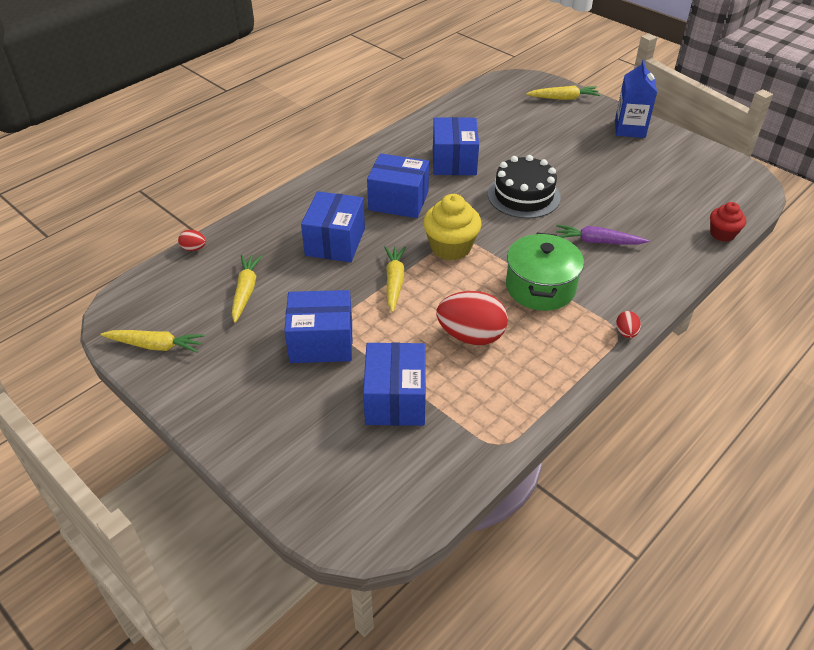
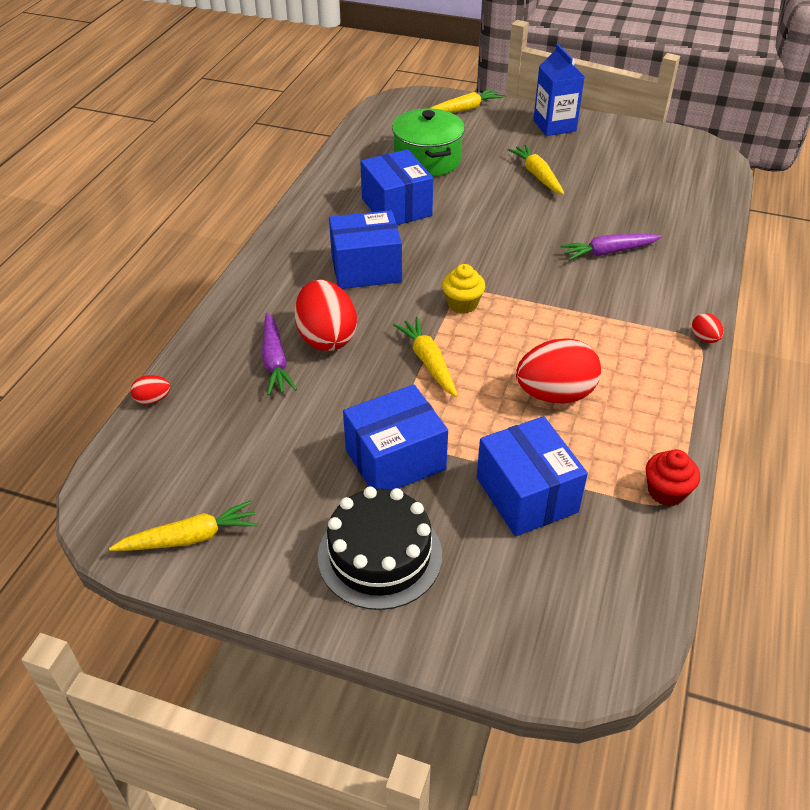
camera: 25 degrees left, 0 degrees up
(246, 291) = (259, 430): yellow carrot -> yellow carrot (537, 175)
(289, 247) = (275, 361): none -> purple carrot
(335, 242) = (326, 337): blue box -> red egg
(450, 247) = (462, 304): yellow cupcake -> yellow cupcake, size x0.61
(523, 196) = (498, 224): black cake -> black cake (380, 555)
(540, 287) = (587, 318): green pot -> green pot (427, 160)
(722, 234) = (718, 209): red cupcake -> red cupcake (666, 491)

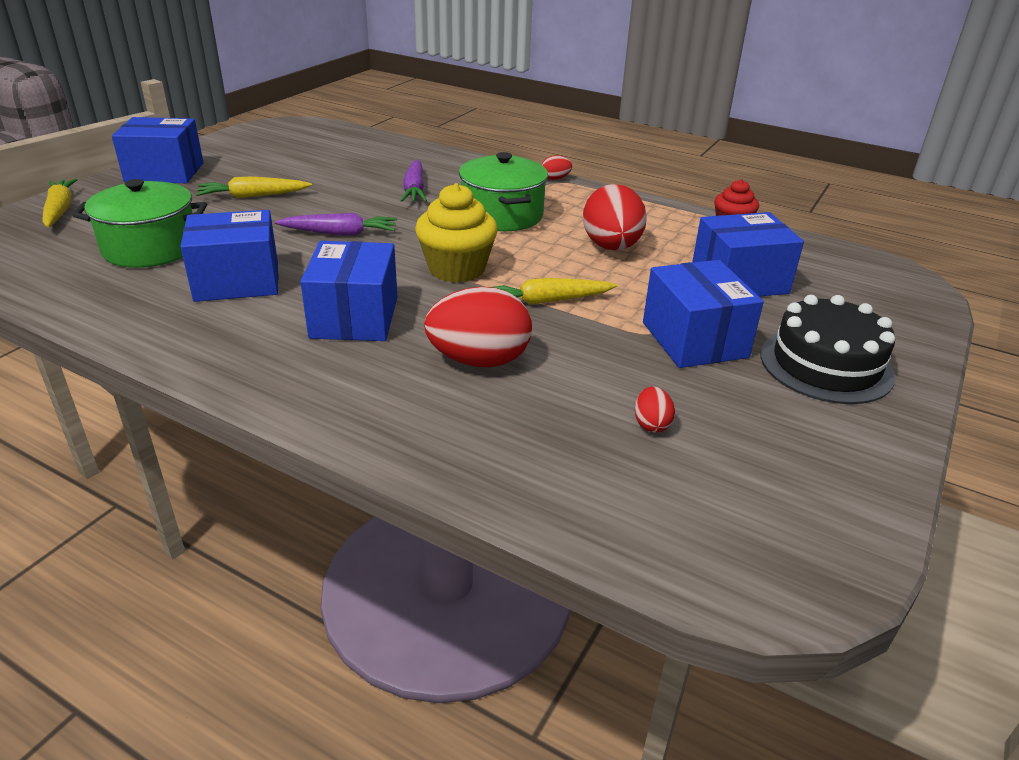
camera: 80 degrees left, 10 degrees down
(153, 399) = (563, 527): red egg -> red egg (651, 424)
(190, 538) = (828, 499): yellow carrot -> none
(275, 361) = (511, 404): purple carrot -> purple carrot (340, 233)
(462, 304) = (456, 269): yellow cupcake -> yellow cupcake, size x1.63
(554, 126) = (164, 172): blue carton -> blue box
(585, 314) = (502, 215): none -> green pot

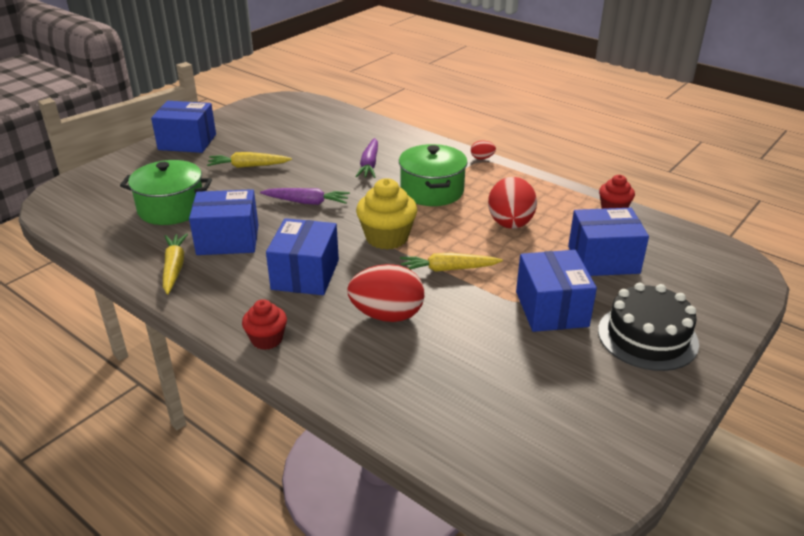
camera: 10 degrees right, 0 degrees up
(60, 210) = (112, 173): yellow carrot -> yellow carrot (174, 268)
(314, 402) = (267, 339): none -> red cupcake
(651, 424) = (499, 375): red egg -> none

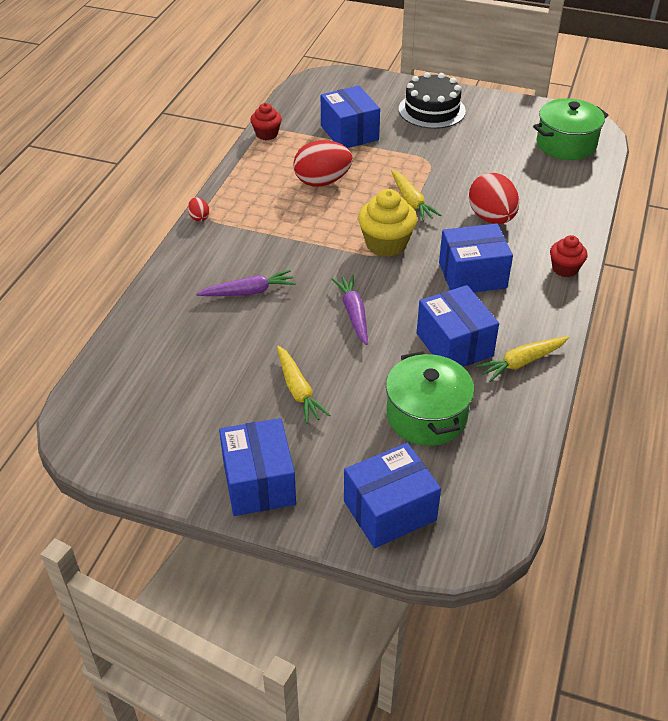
camera: 110 degrees left, 10 degrees up
(432, 191) = (286, 236): green pot -> green pot (566, 144)
(551, 309) = (428, 148): blue box -> blue box (389, 510)

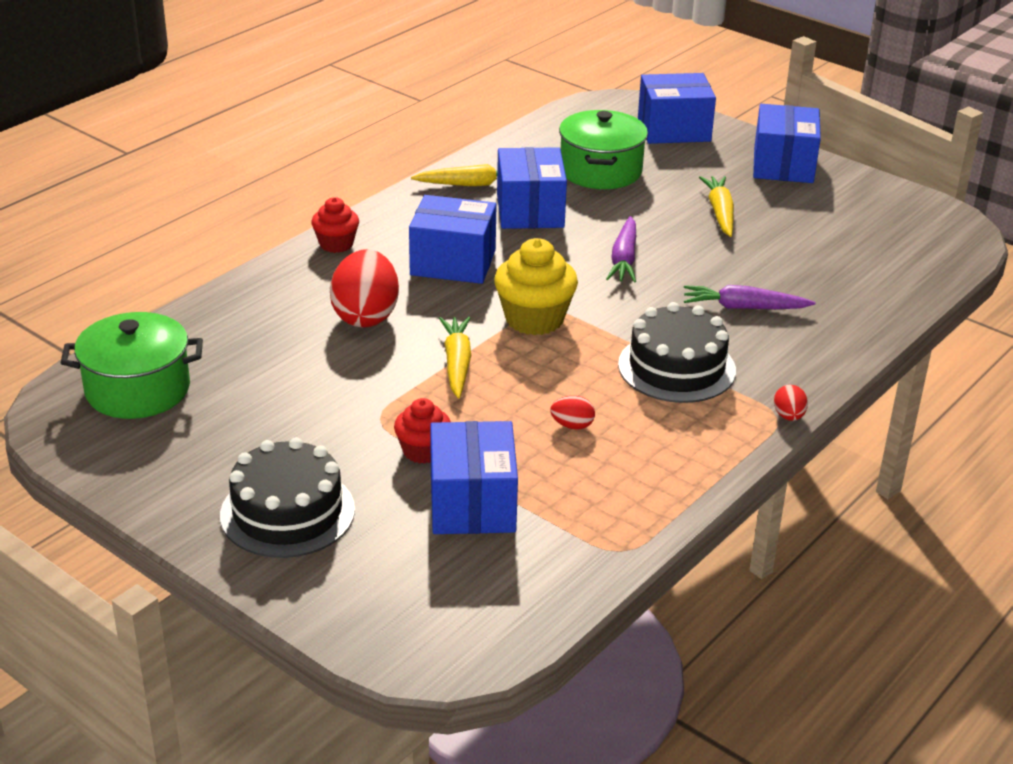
camera: 160 degrees left, 10 degrees down
(266, 134) = (625, 541): red cupcake -> red cupcake (423, 451)
(278, 232) = (676, 367): none -> black cake
(322, 181) = (572, 425): red egg -> red egg, size x0.45

